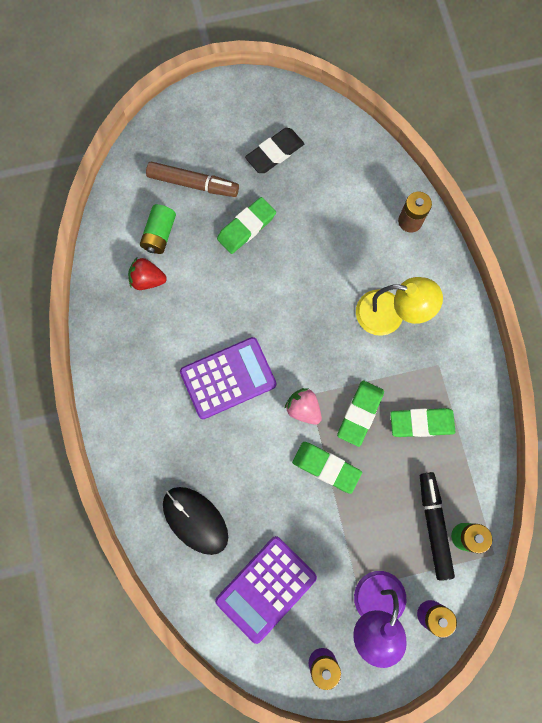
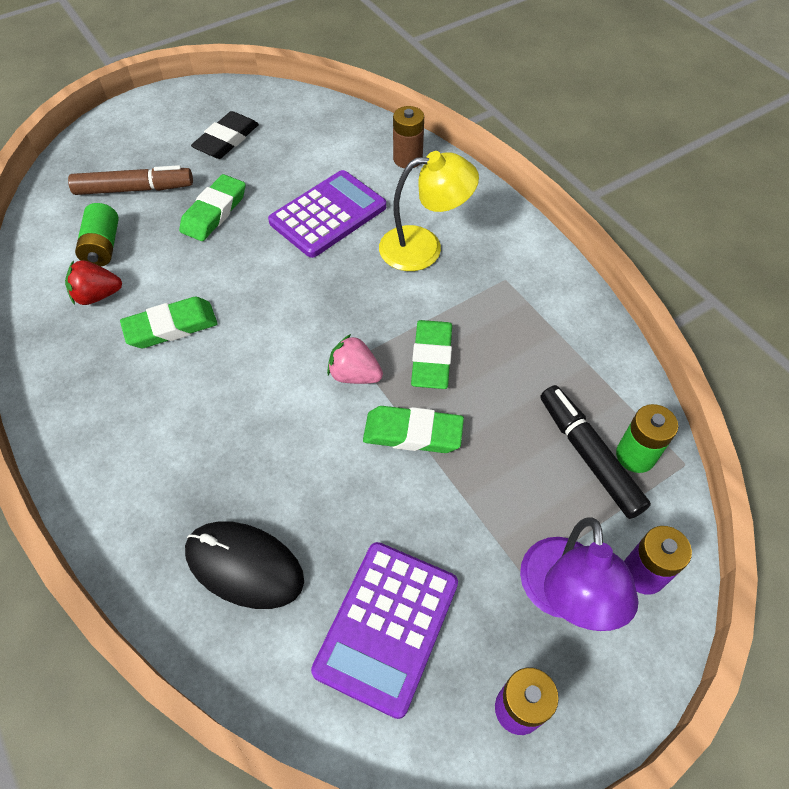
camera: 20 degrees left, 20 degrees down
(228, 378) = (239, 371): purple calculator -> purple calculator (328, 214)
(421, 423) = (514, 344): green eraser -> green eraser (171, 327)

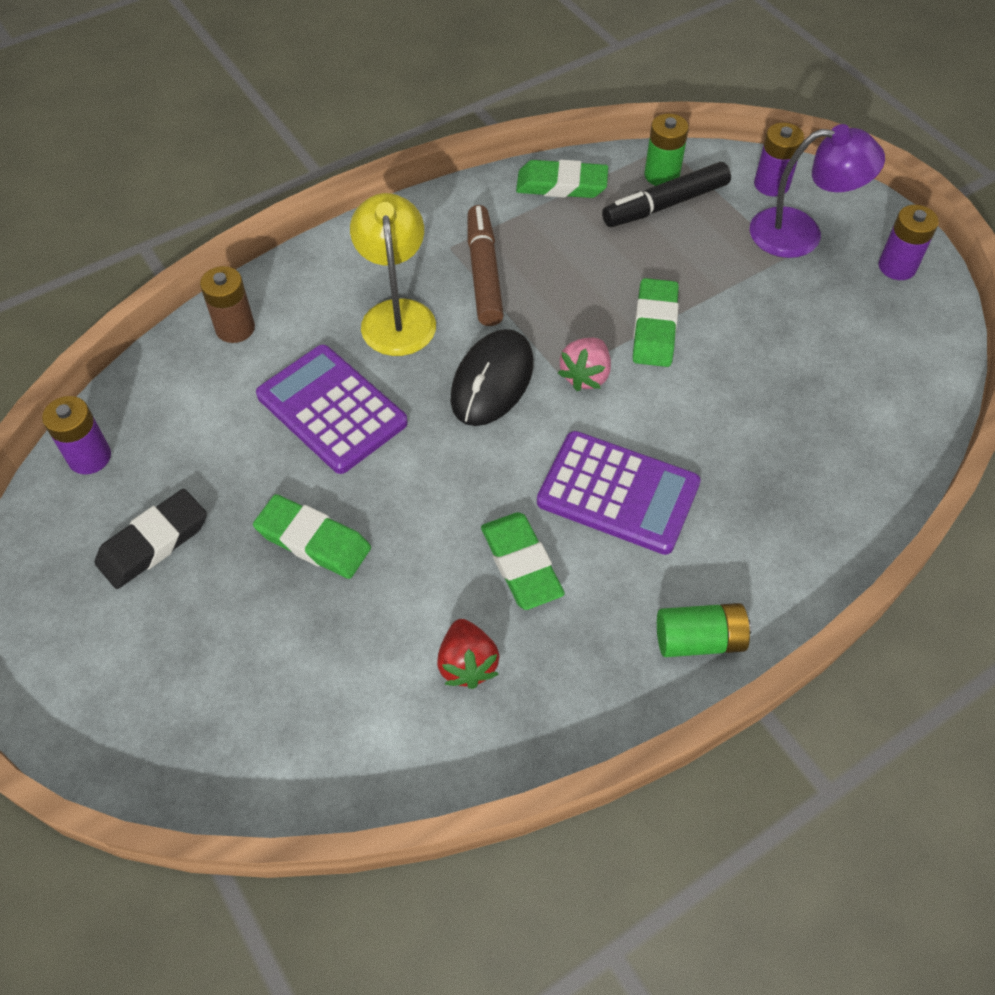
camera: 90 degrees left, 0 degrees up
(103, 246) = (372, 676): green battery -> green battery (699, 640)
(134, 189) = (250, 655): brown marker -> brown marker (484, 273)
(226, 140) = (153, 543): black eraser -> black eraser turned 75 degrees counterclockwise
(244, 566) = (818, 456): black mouse -> black mouse (492, 381)
(297, 106) = (89, 457): none -> purple battery
(387, 626) = (851, 347): purple calculator -> purple calculator (618, 493)
(431, 358) = (560, 311): green eraser -> green eraser (561, 185)

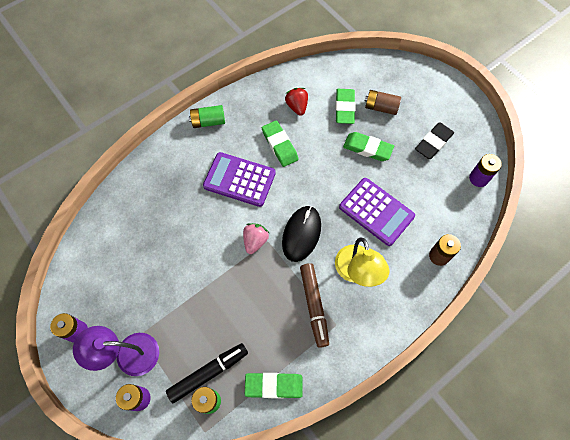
camera: 175 degrees right, 10 degrees up
(249, 644) = (381, 107): none -> brown battery
(655, 327) = (219, 275): green eraser -> green eraser (344, 108)

